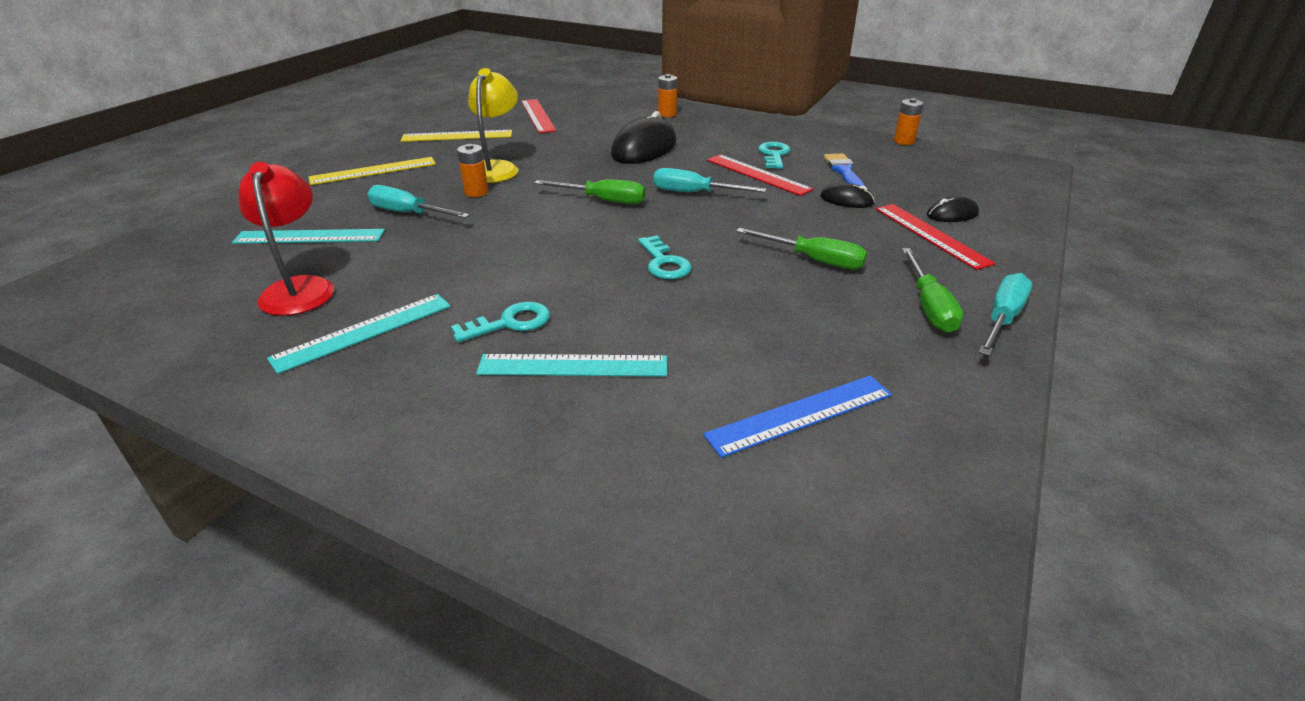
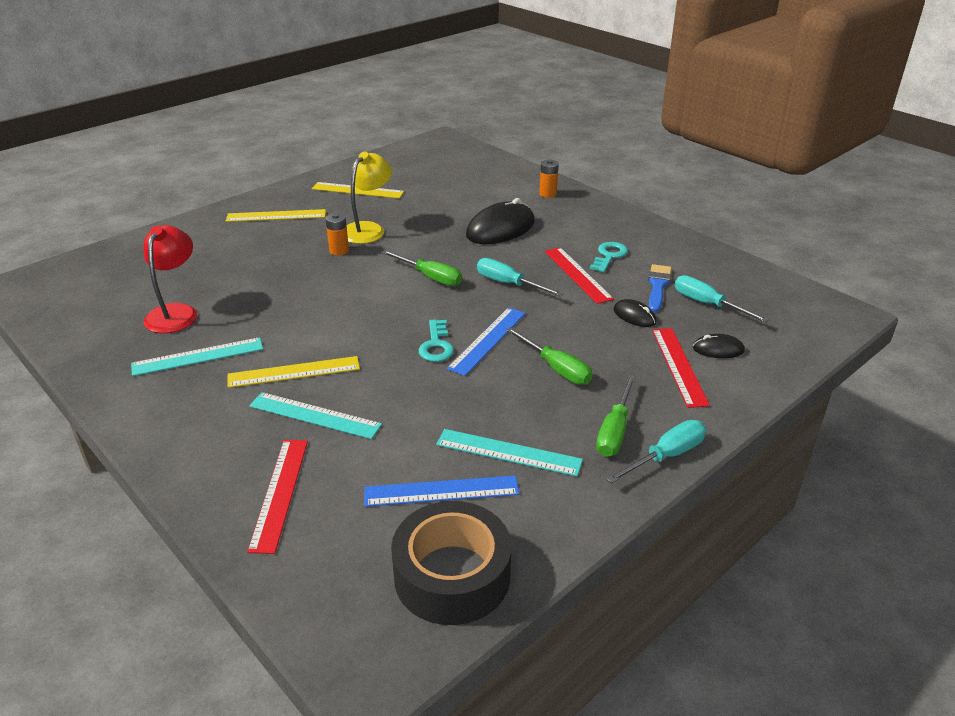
camera: 20 degrees right, 0 degrees up
(309, 236) = (202, 269): turquoise ruler -> turquoise ruler (508, 452)
(408, 213) = (279, 262): turquoise screwdriver -> turquoise screwdriver (707, 304)
(509, 323) = (294, 372): turquoise key -> yellow ruler
(538, 115) = (435, 178): red ruler -> red ruler (280, 493)
(717, 247) = (488, 340): none -> blue ruler
(899, 512) = (452, 575): none -> black tape
(904, 141) = (746, 262): orange battery -> none

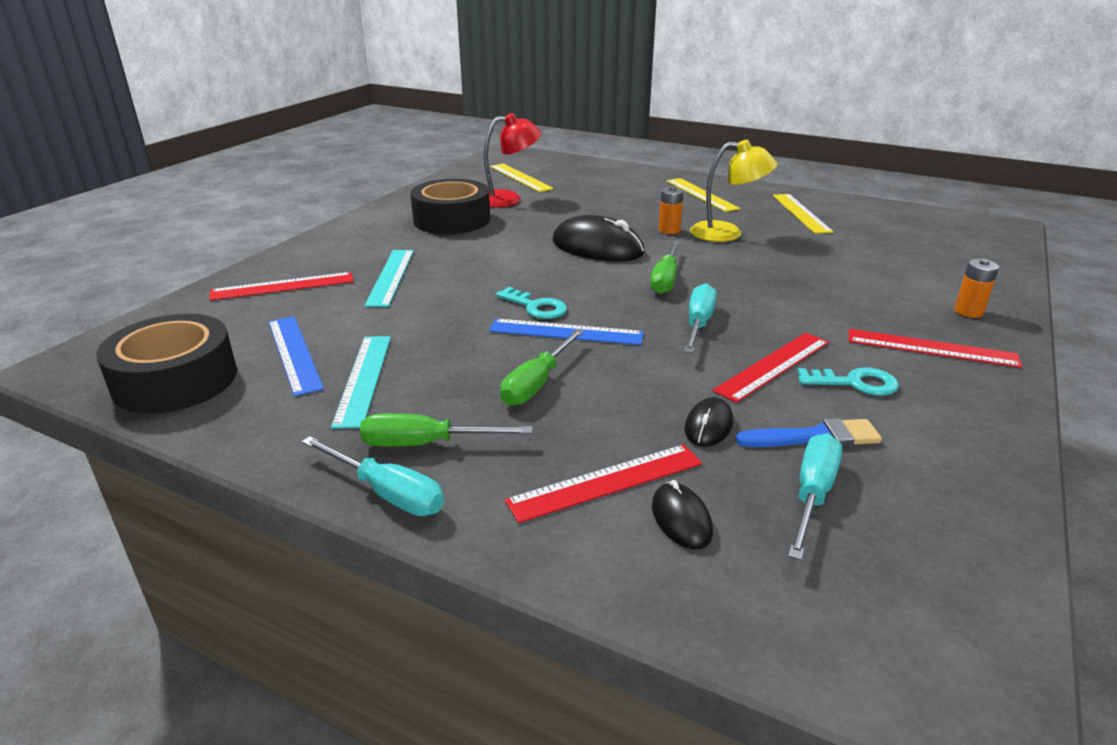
camera: 70 degrees right, 5 degrees down
(198, 357) = (452, 220): turquoise ruler -> black tape
(294, 372) = (450, 256): yellow ruler -> yellow ruler (520, 177)
(436, 345) = (535, 307): turquoise key -> turquoise key turned 120 degrees counterclockwise
(500, 229) = (824, 297): black mouse -> black mouse (597, 247)
(583, 220) = (931, 348): none -> red ruler

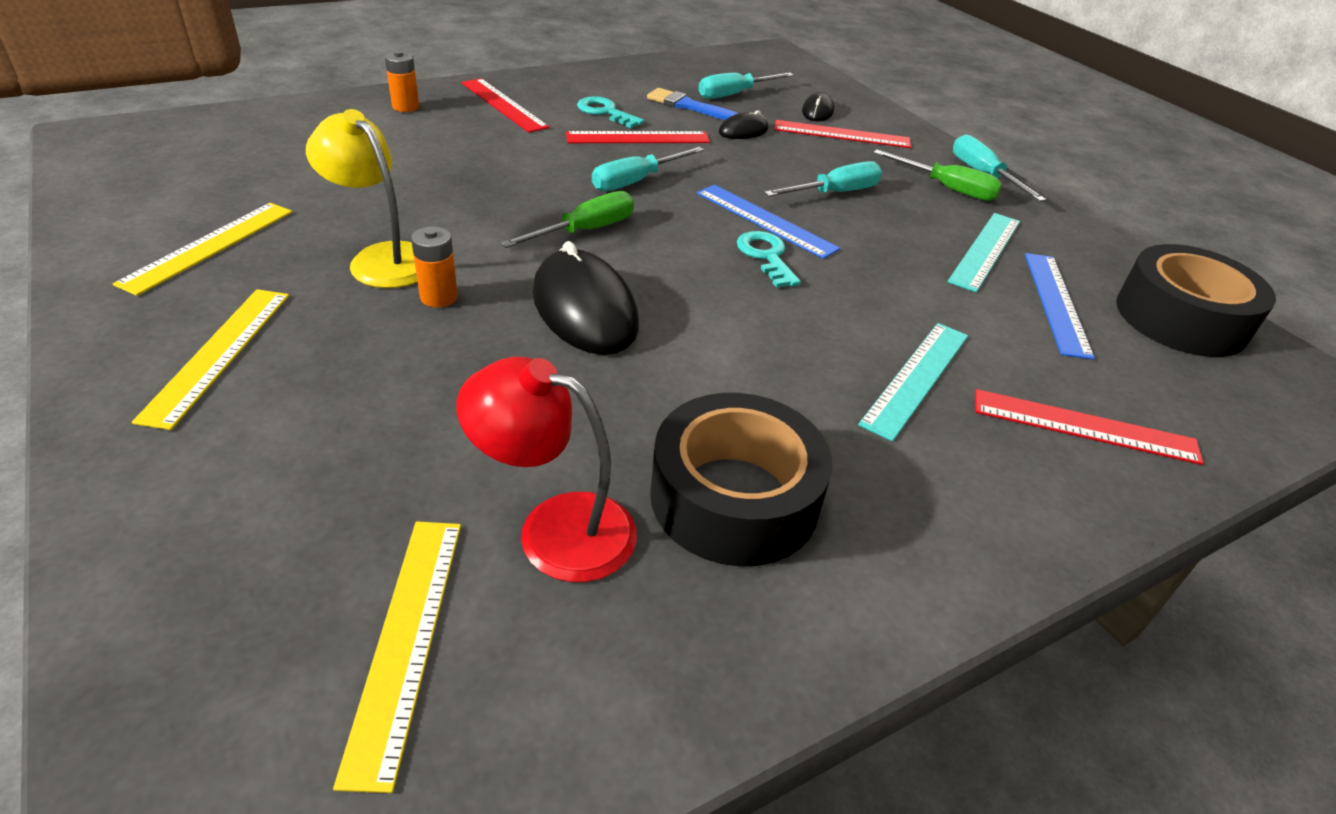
camera: 150 degrees left, 10 degrees up
(537, 383) = (834, 193): green screwdriver -> turquoise screwdriver

